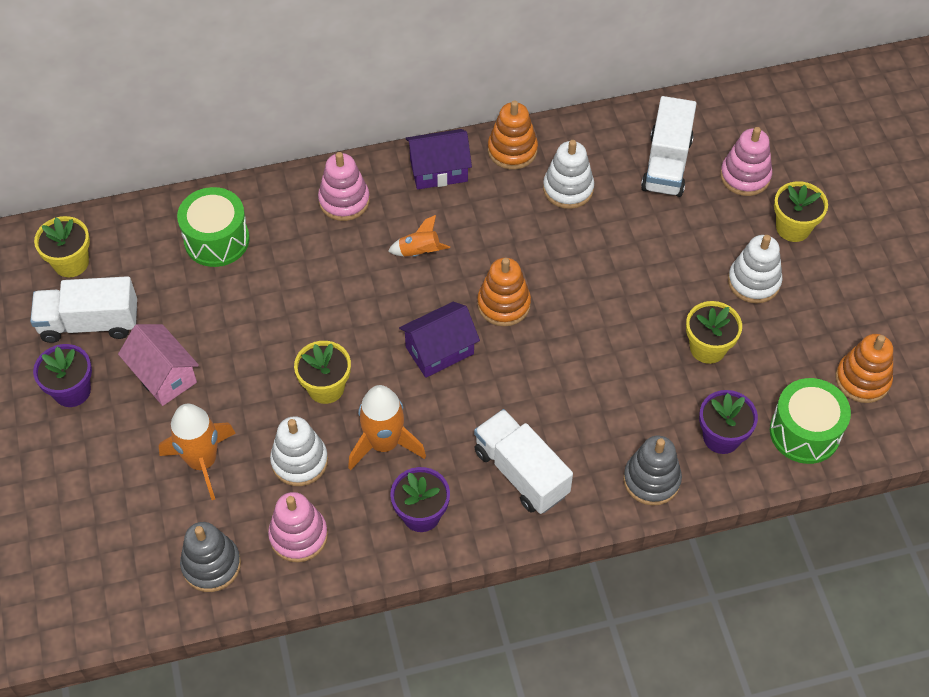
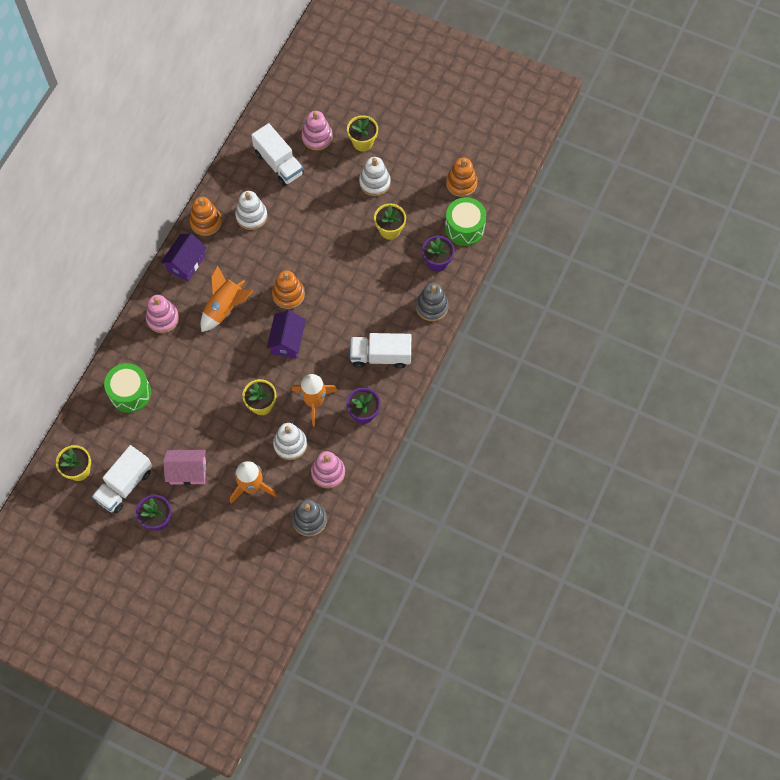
camera: 50 degrees left, 10 degrees up
(419, 252) = (225, 308): orange rocket -> orange rocket, size x1.79

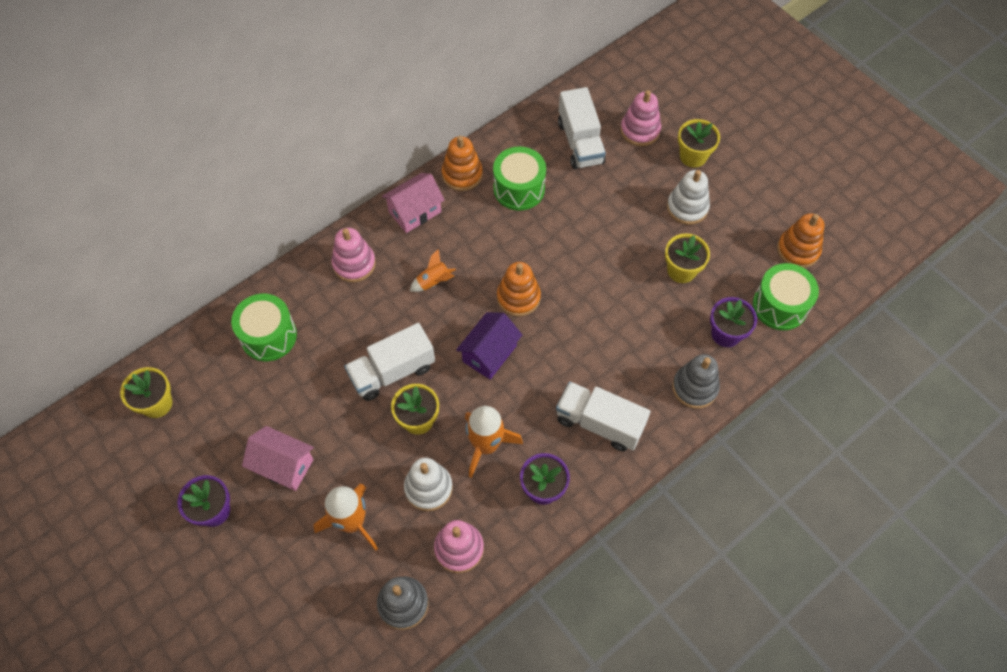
camera: 25 degrees right, 5 degrees down
(125, 485) = (199, 447): white truck -> white truck (392, 371)
(186, 263) = (415, 212): purple house -> pink house
(225, 308) = (433, 282): orange rocket -> orange rocket, size x0.56
(251, 216) = (519, 189): white stacking toy -> green drum

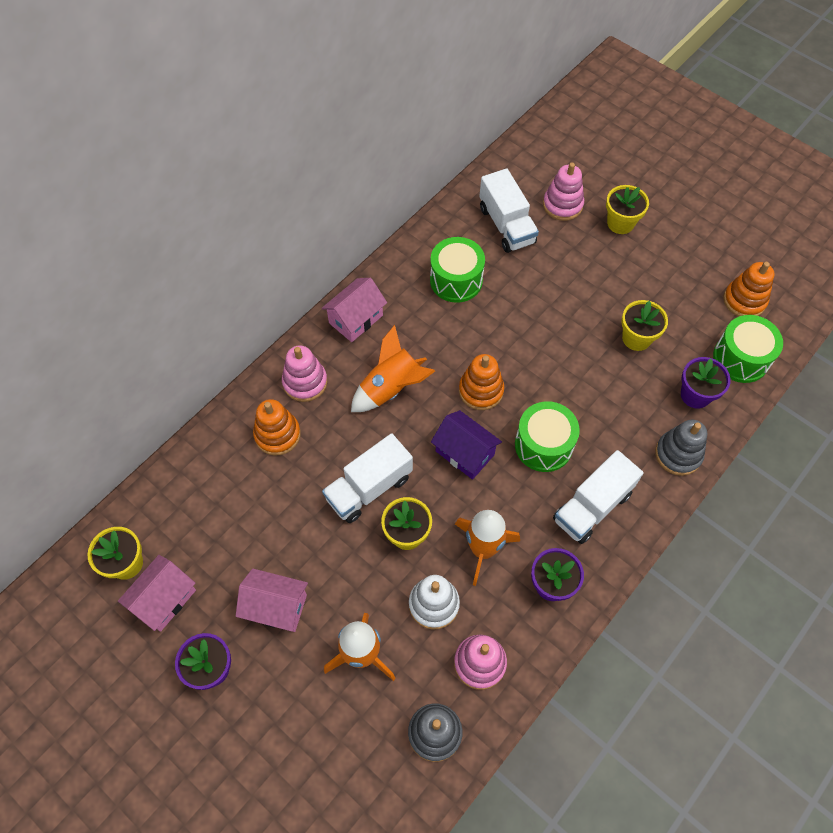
camera: 10 degrees left, 0 degrees up
(184, 442) = (164, 599): none -> pink house
(268, 336) = (231, 471): green drum -> green drum (543, 445)
(433, 282) = (391, 388): orange rocket -> orange rocket, size x1.79
(462, 174) = (395, 274): orange stacking toy -> orange stacking toy (277, 435)
(489, 353) = (464, 453): purple house -> purple house turned 75 degrees counterclockwise
(599, 423) = (592, 506): white truck -> white truck turned 60 degrees counterclockwise
(687, 207) = (627, 274): white stacking toy -> none

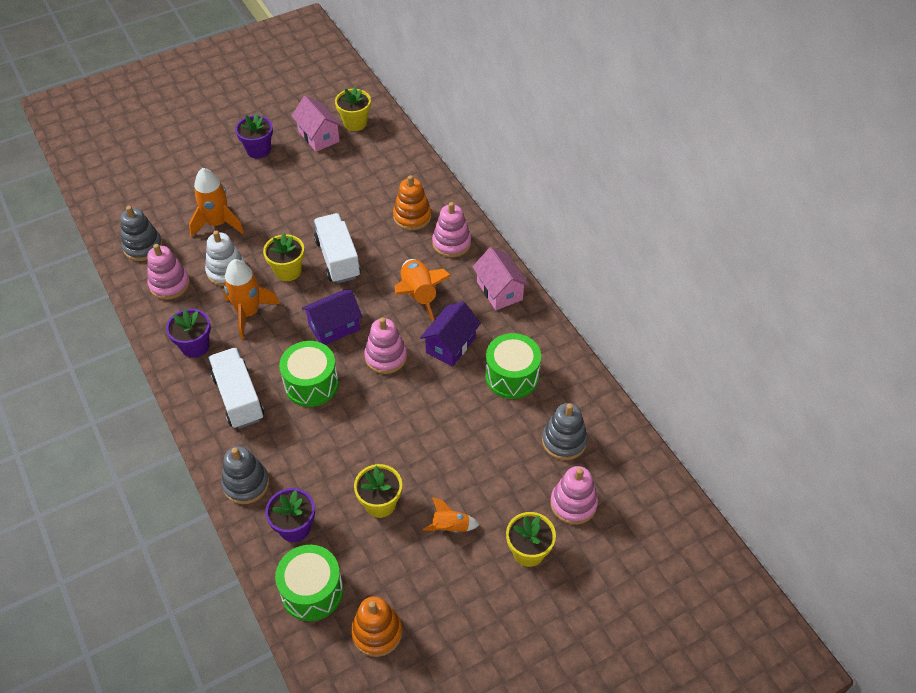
camera: 110 degrees right, 10 degrees down
(276, 607) = (279, 188): pink house -> none
(441, 340) = (450, 345): none -> purple house
(481, 390) = (386, 357): orange stacking toy -> pink stacking toy
(506, 225) = (564, 441): white truck -> grey stacking toy
(629, 280) = (451, 527): none -> orange rocket

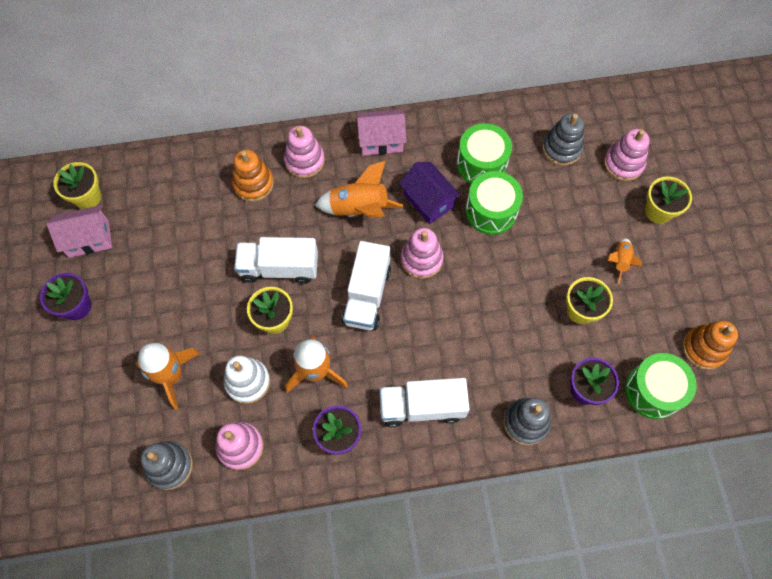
camera: 70 degrees left, 15 degrees up
(311, 384) = (429, 334): green drum -> green drum (491, 211)
(334, 327) = (367, 295): purple house -> white truck

